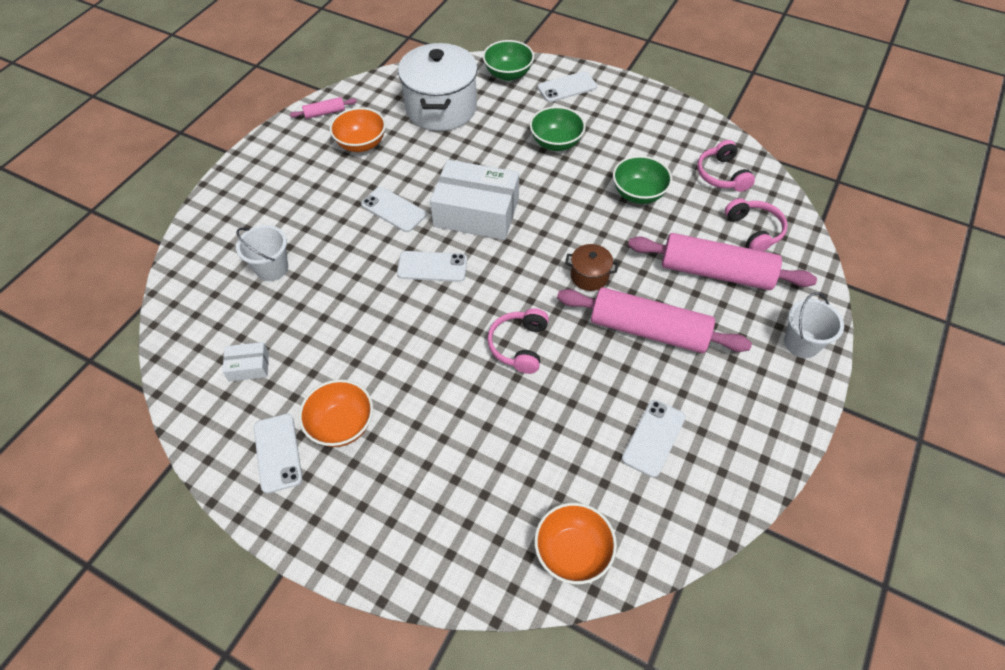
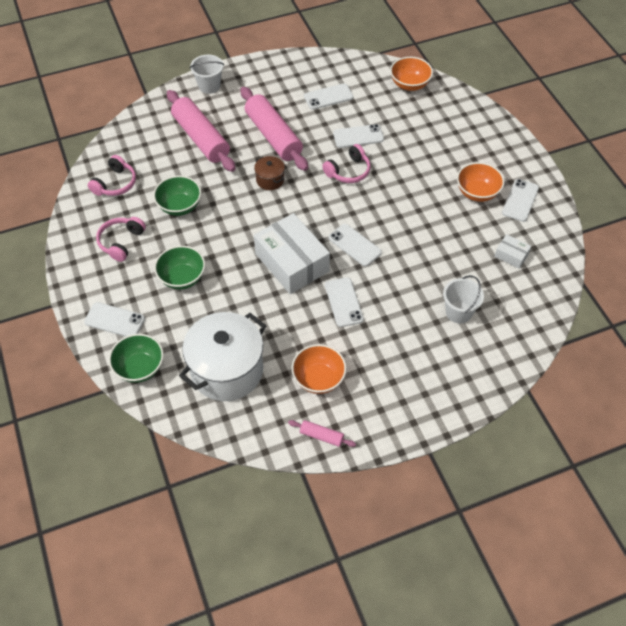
camera: 140 degrees left, 0 degrees up
(555, 402) = (358, 136): none -> white phone
(754, 231) = (149, 143): pink headphones -> pink headphones (121, 242)

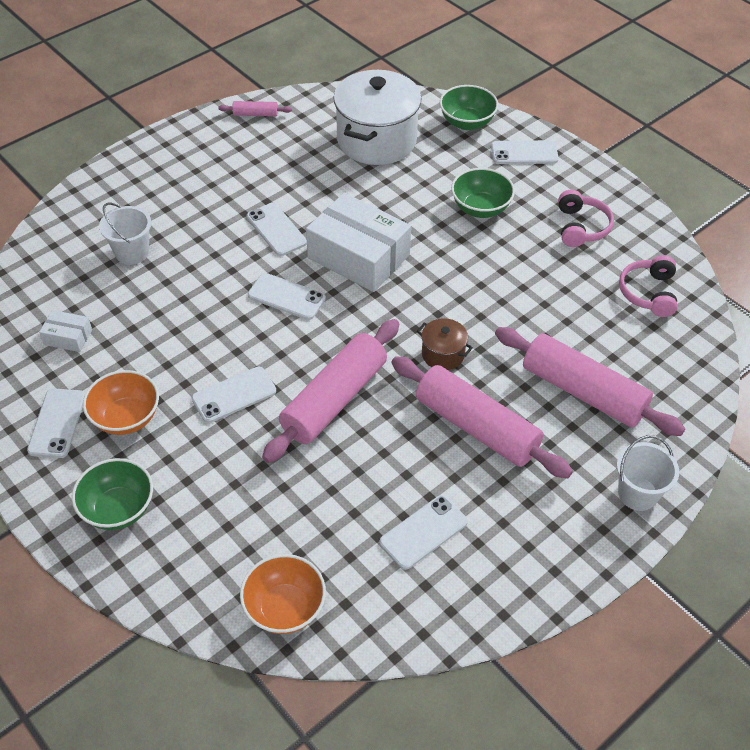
camera: 160 degrees right, 5 degrees down
(179, 206) = (542, 286): green bowl -> green bowl (118, 509)
(318, 378) = (277, 155): orange bowl -> none
(348, 171) = (334, 399): pink headphones -> pink rolling pin
(358, 136) = (341, 465): white phone -> white phone (234, 395)

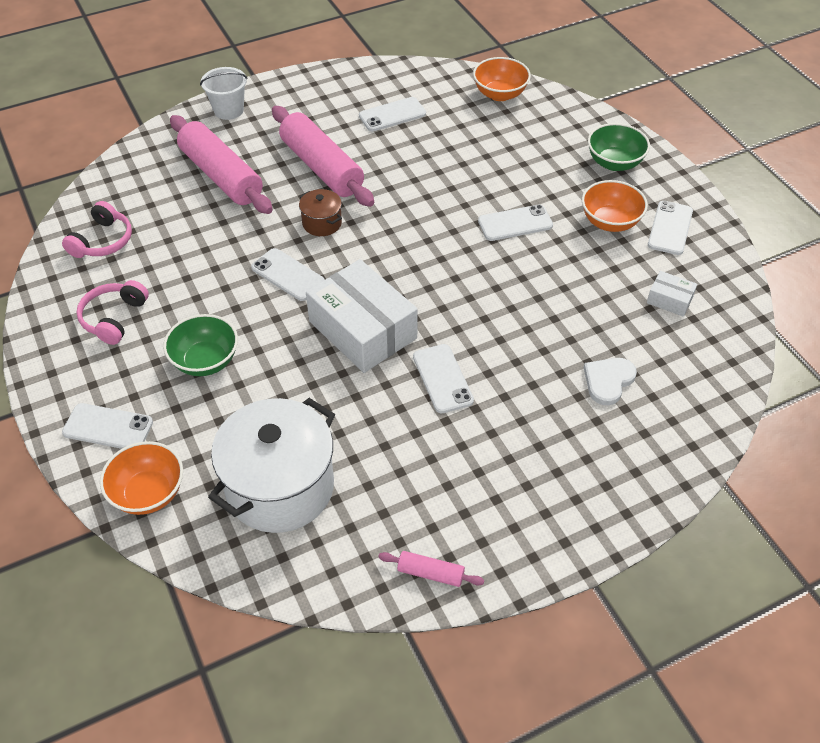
camera: 165 degrees left, 0 degrees up
(132, 252) = (608, 381): white bucket -> white heart
(286, 297) = (449, 300): white phone -> white phone (288, 275)
(334, 399) = (430, 205): pink rolling pin -> none
(467, 122) = (148, 493): green bowl -> orange bowl

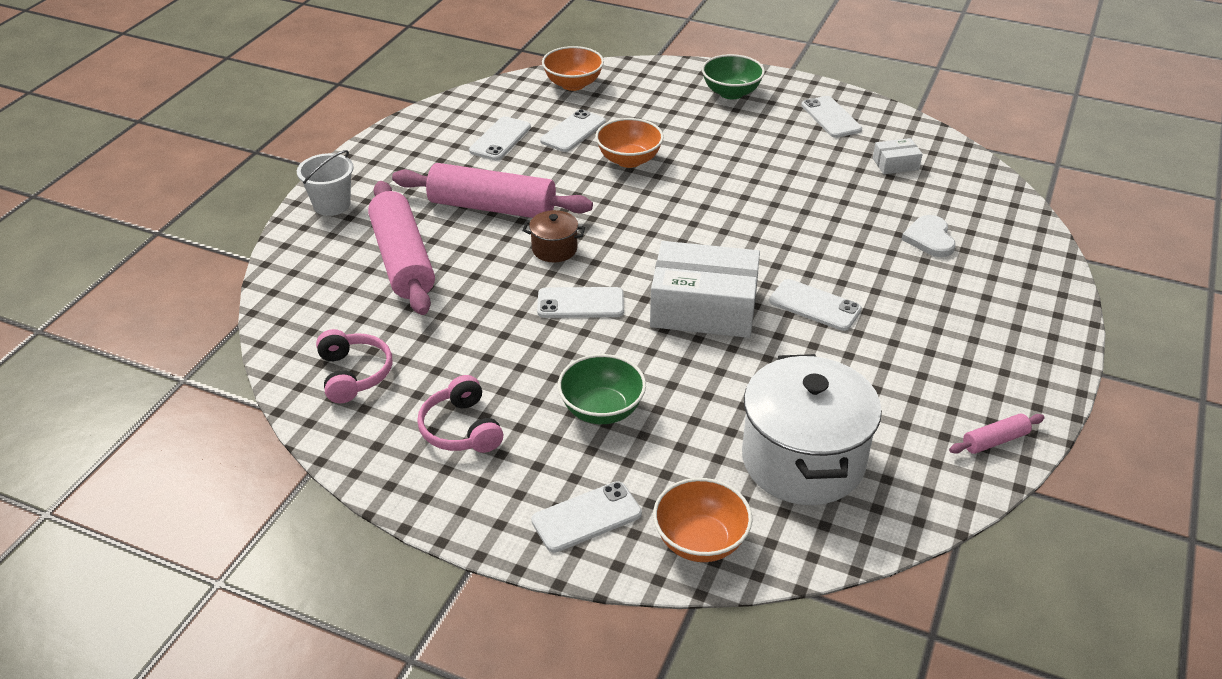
camera: 40 degrees left, 10 degrees down
(221, 176) = (402, 260): pink rolling pin -> pink rolling pin turned 60 degrees clockwise
(515, 223) = (715, 169): white phone -> white phone (573, 131)
(610, 222) = (784, 134): orange bowl -> orange bowl (629, 160)

